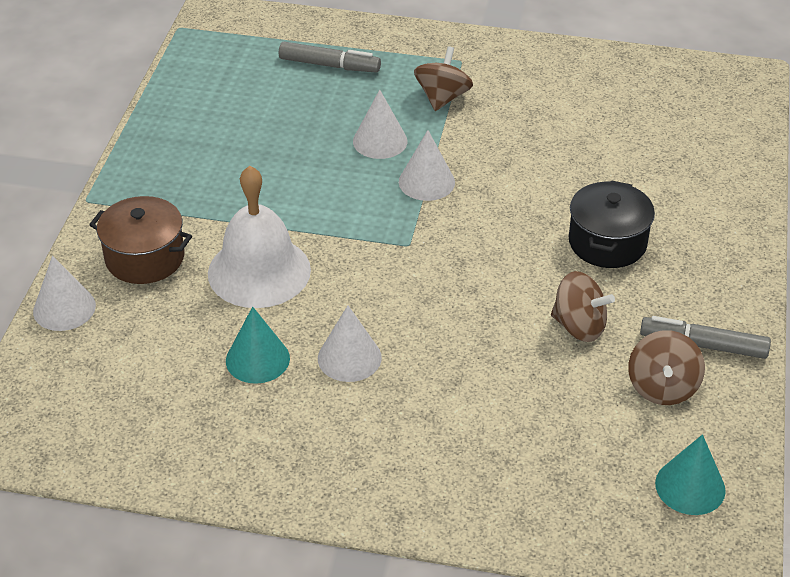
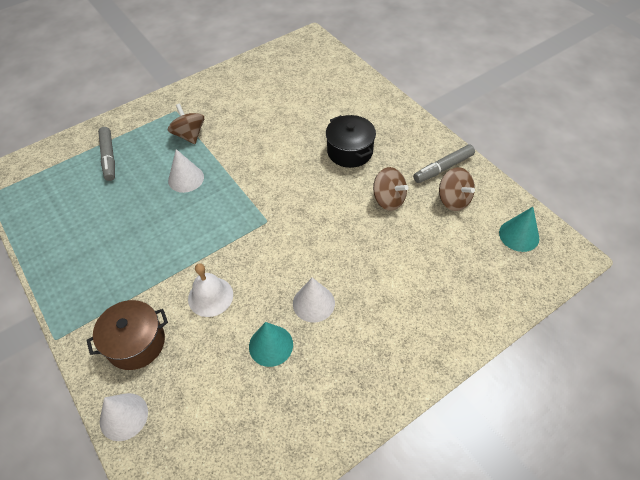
camera: 45 degrees left, 10 degrees up
(259, 271) = (210, 296): white bell -> white bell, size x0.63
(329, 65) = (109, 157): grey marker -> grey marker turned 105 degrees clockwise
(426, 182) = (235, 182): white cone -> none
(579, 326) = (388, 199): brown spinning top -> brown spinning top turned 60 degrees clockwise

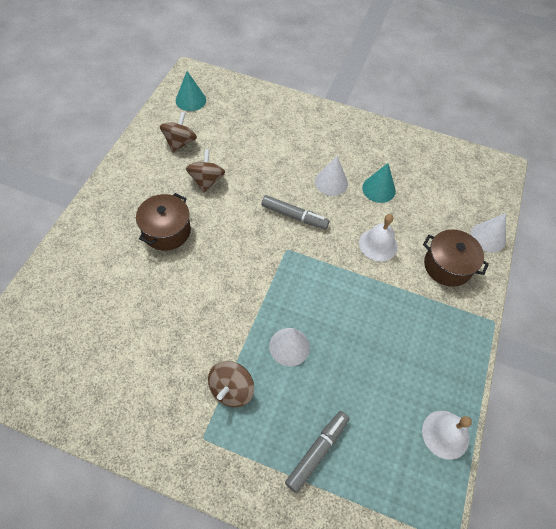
camera: 130 degrees left, 5 degrees up
(36, 232) = (445, 434): none -> white bell
(350, 151) = (166, 231): black pot -> brown pot
(443, 168) = (147, 160): grey marker -> grey marker (294, 216)

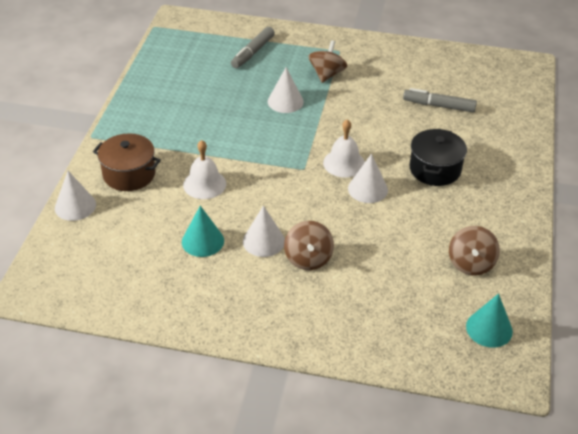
camera: 175 degrees right, 15 degrees down
(166, 231) = (435, 169): brown pot -> black pot
(206, 180) = (416, 223): brown spinning top -> brown spinning top (308, 259)
(235, 218) = (367, 189): none -> white cone
(294, 216) = (302, 199): grey marker -> grey marker (439, 106)
(445, 434) = (153, 68): white bell -> white bell (344, 163)

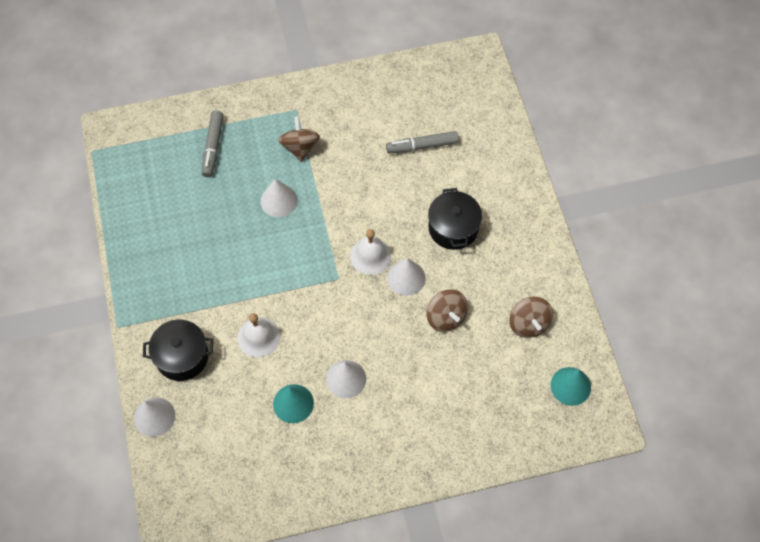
camera: 25 degrees left, 20 degrees up
(129, 174) = (182, 356): brown pot -> black pot
(308, 259) = (393, 380): brown spinning top -> brown spinning top (446, 317)

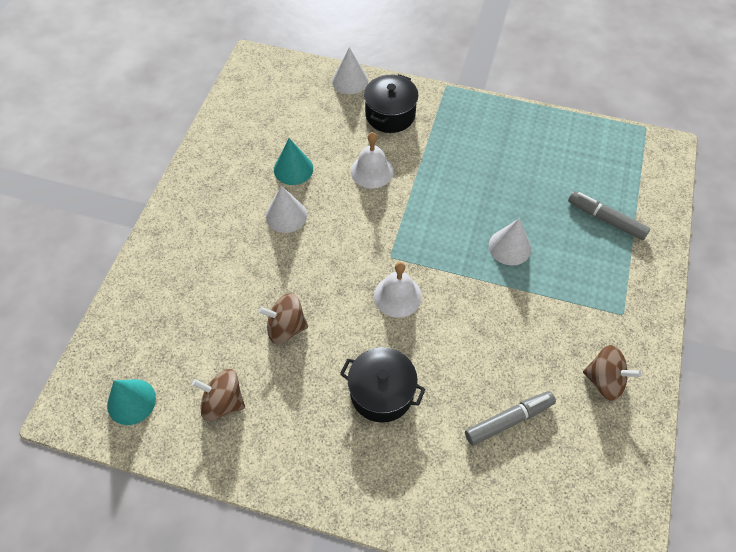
camera: 120 degrees right, 5 degrees down
(300, 147) = (568, 295): brown spinning top -> brown spinning top (604, 381)
(406, 278) = (352, 315): white cone -> none
(422, 146) = (509, 420): grey marker -> grey marker turned 45 degrees clockwise

